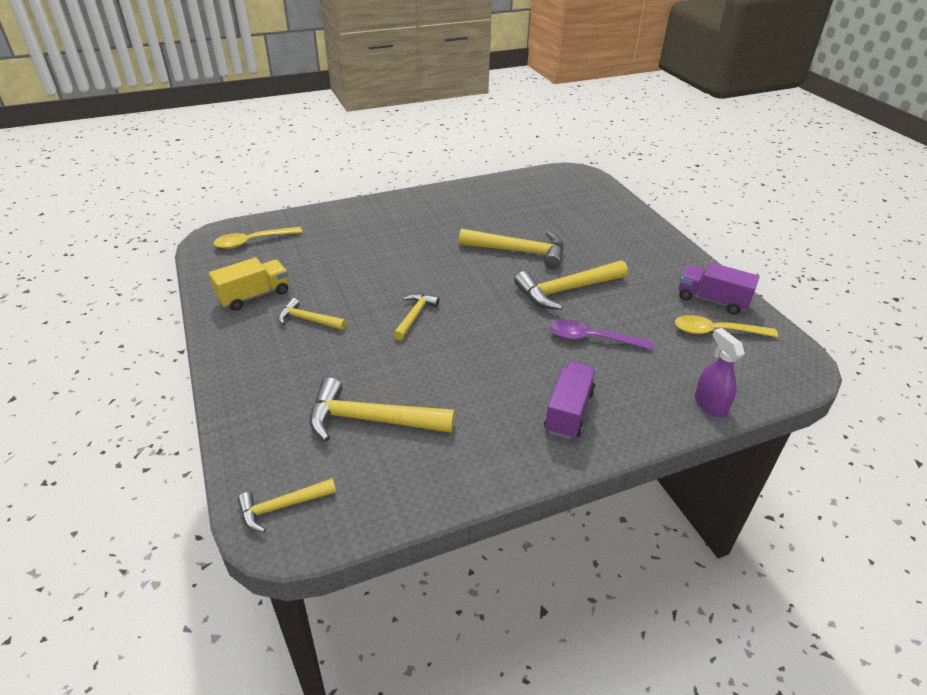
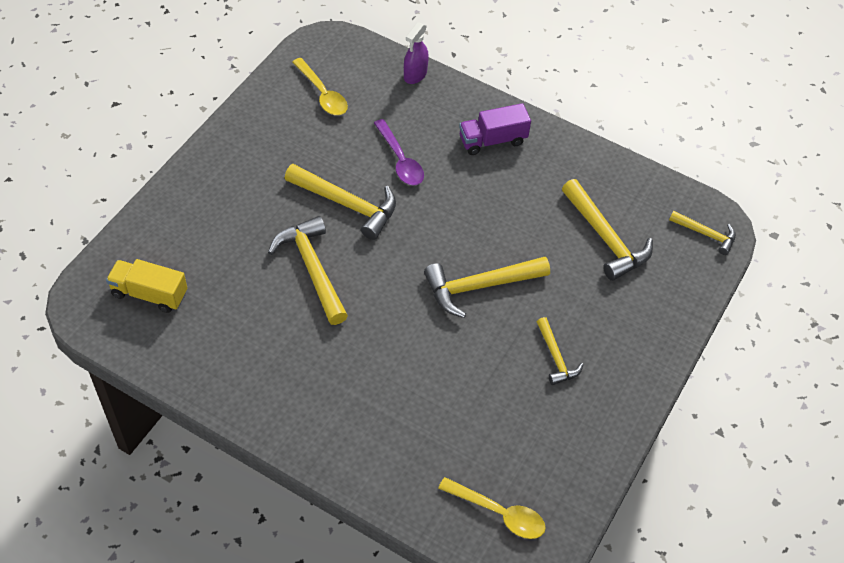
camera: 130 degrees left, 15 degrees up
(254, 296) = (569, 427): yellow truck -> yellow truck (149, 294)
(414, 316) = (479, 287): yellow hammer -> yellow hammer, size x1.74
(712, 300) = (278, 108): purple truck -> none

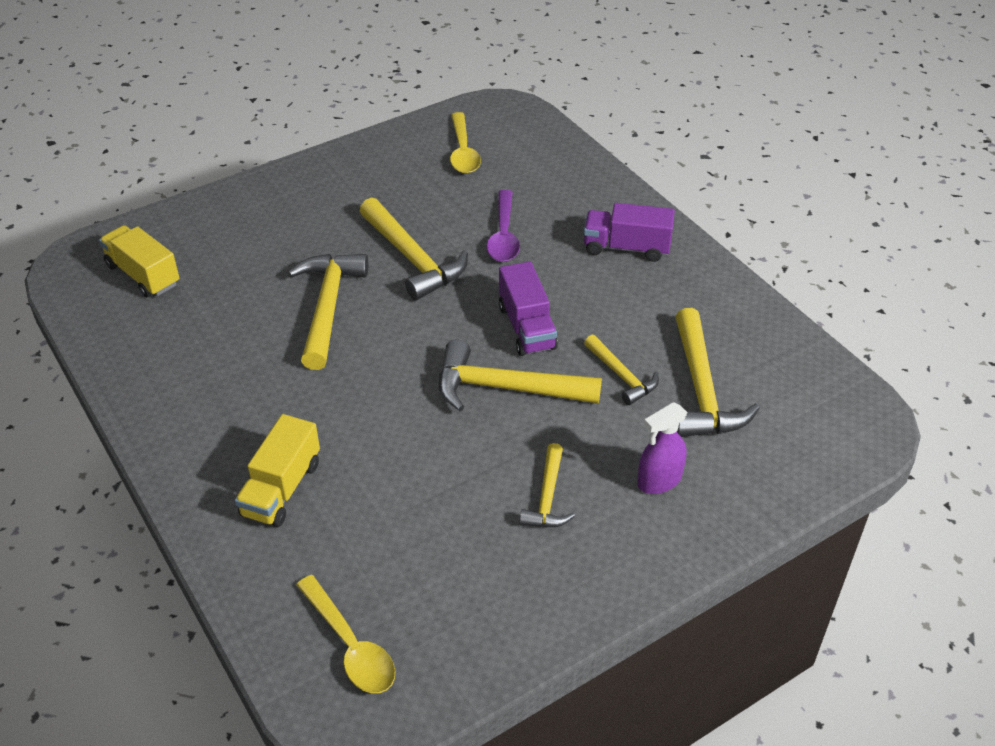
camera: 30 degrees right, 10 degrees down
(379, 424) = (281, 489): none -> yellow truck
(415, 75) = (579, 162): purple spray bottle -> purple spray bottle (659, 481)
(464, 232) = (527, 327): none -> purple truck
(706, 234) = (843, 430): yellow hammer -> yellow hammer (622, 376)

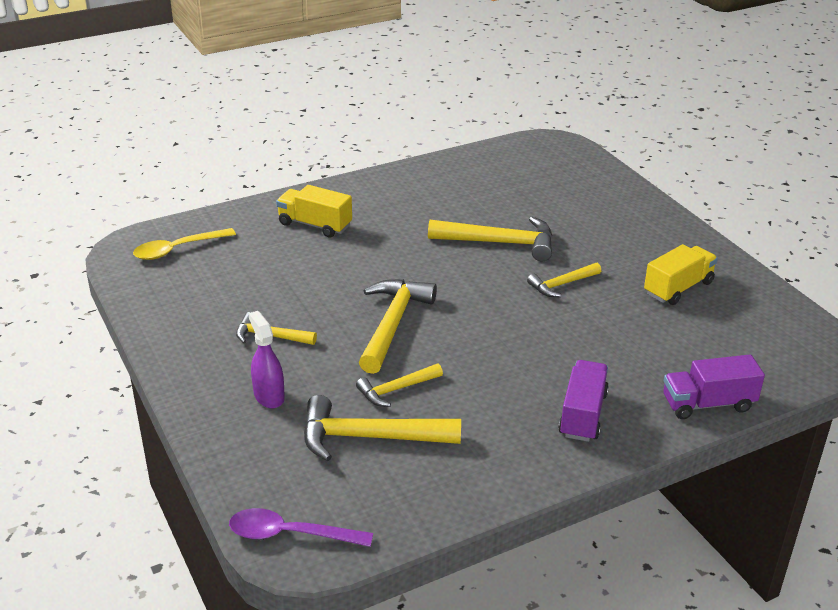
camera: 95 degrees right, 10 degrees down
(143, 275) = (541, 168): yellow truck -> yellow truck (678, 288)
(413, 259) = (562, 284): yellow hammer -> yellow hammer, size x0.58
(463, 151) = (735, 320): yellow spoon -> none
(503, 235) = (598, 336): purple spoon -> purple spoon (290, 534)
(527, 327) = (467, 341): purple truck -> purple truck (708, 404)

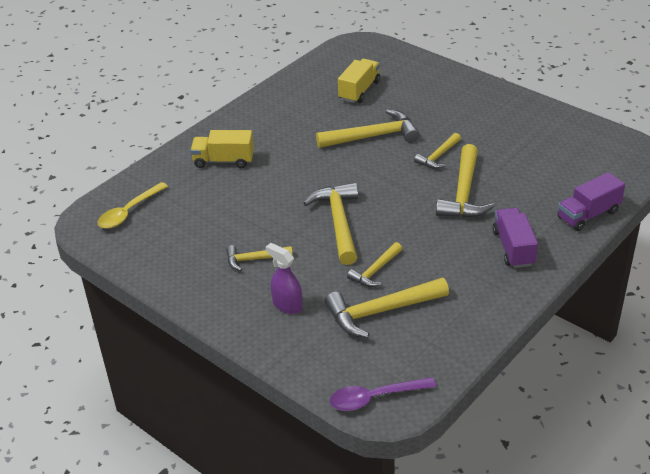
camera: 20 degrees left, 5 degrees up
(564, 334) = (464, 193): none -> yellow hammer
(678, 288) = (518, 136): yellow truck -> yellow truck (359, 91)

